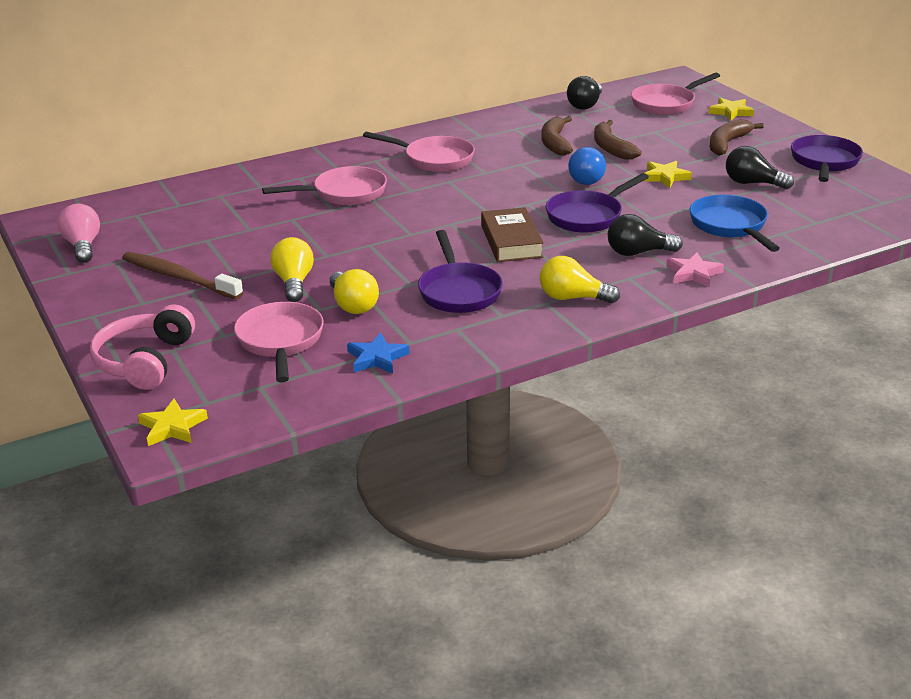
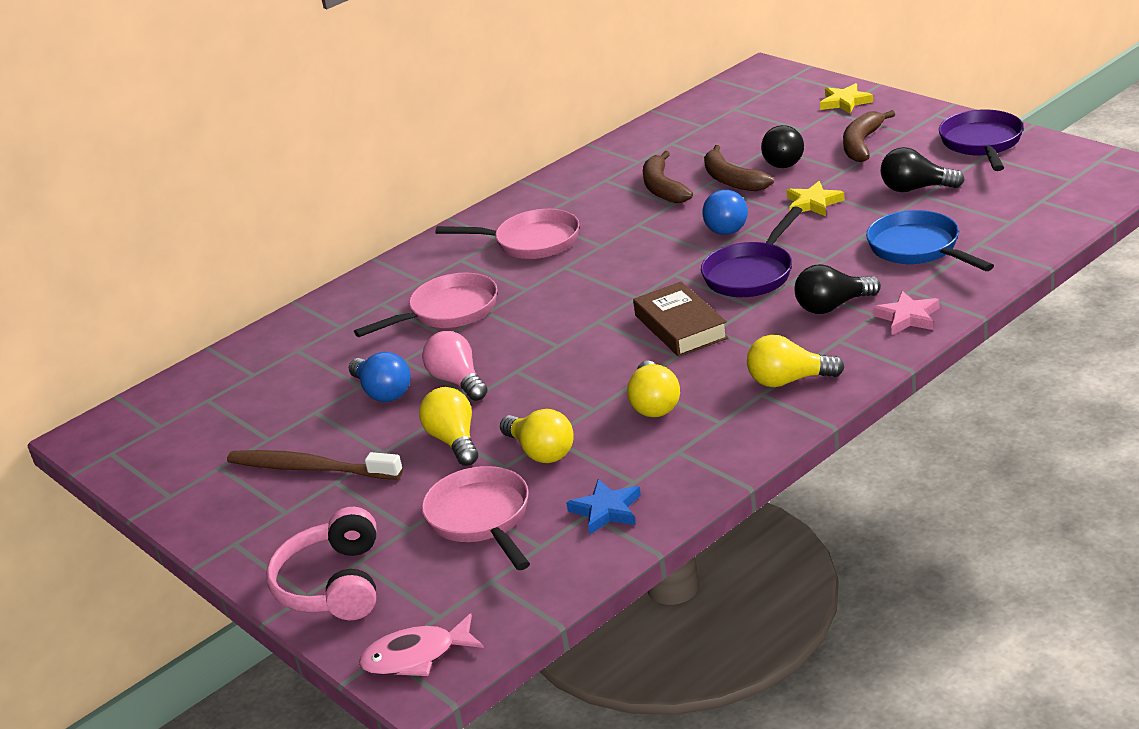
camera: 10 degrees left, 0 degrees up
(83, 246) = (165, 457): pink light bulb -> pink light bulb (458, 381)
(172, 427) = (416, 656): yellow star -> pink fish
(263, 237) = (383, 392): none -> blue light bulb
(458, 291) = (654, 404): purple pan -> yellow light bulb
(585, 105) = (672, 130): black light bulb -> black light bulb (784, 160)
(666, 104) = (765, 108): pink pan -> none

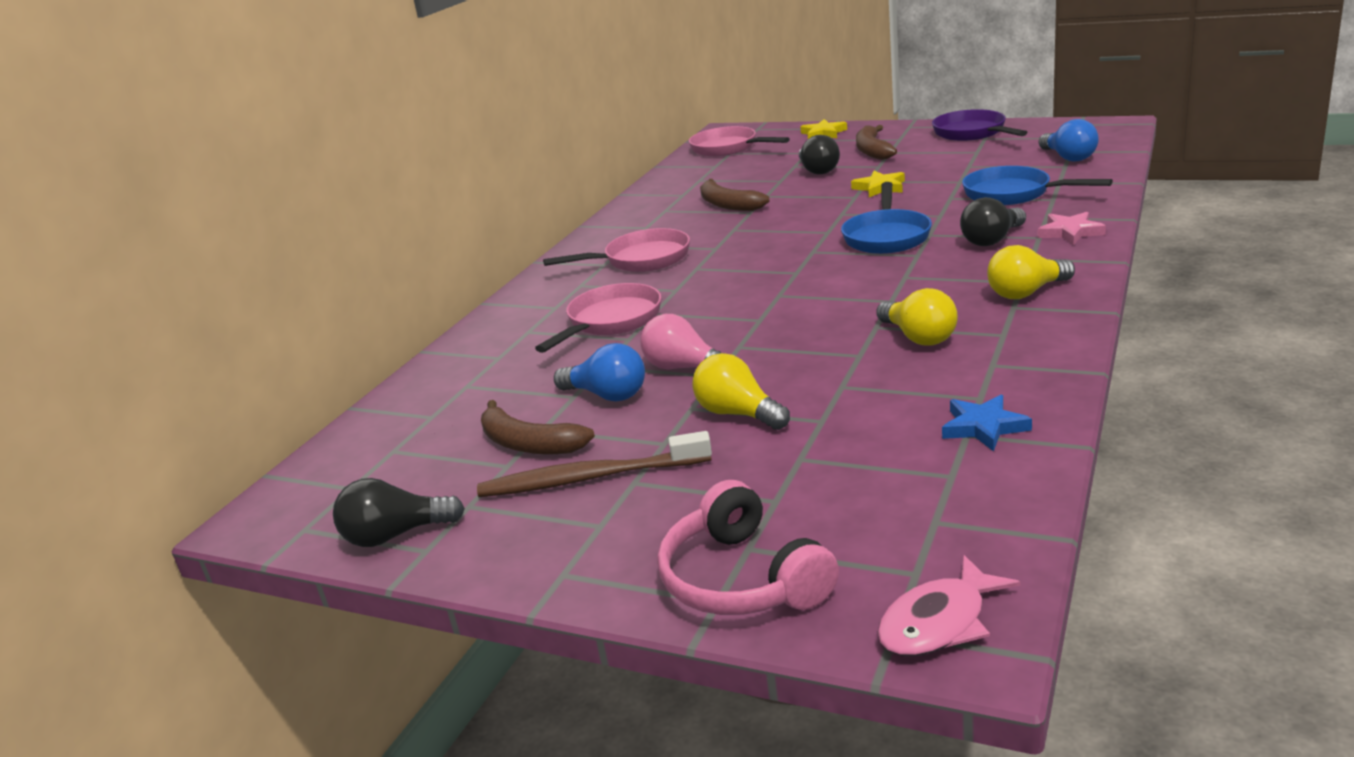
camera: 25 degrees left, 5 degrees down
(481, 519) = (852, 469): pink pan -> pink pan (728, 148)
(541, 452) = (847, 399): yellow light bulb -> none
(680, 327) = (868, 281): brown book -> none
(727, 226) = (820, 214): blue light bulb -> blue light bulb (1068, 157)
(732, 180) = (786, 189): brown banana -> brown banana (529, 444)
(751, 274) = (886, 236): purple pan -> blue pan
(916, 189) = (956, 164): black light bulb -> black light bulb (395, 535)

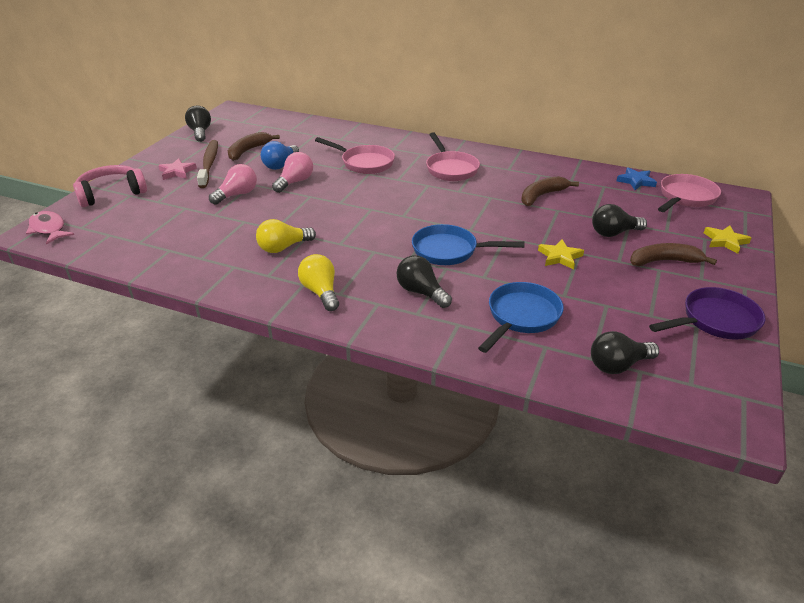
camera: 85 degrees right, 10 degrees up
(738, 414) = (237, 195): yellow light bulb -> pink light bulb
(983, 427) = (172, 255): blue star -> blue star (636, 181)
(1068, 157) = (618, 365): blue light bulb -> black light bulb
(1070, 232) = (419, 329): pink star -> pink star (177, 172)

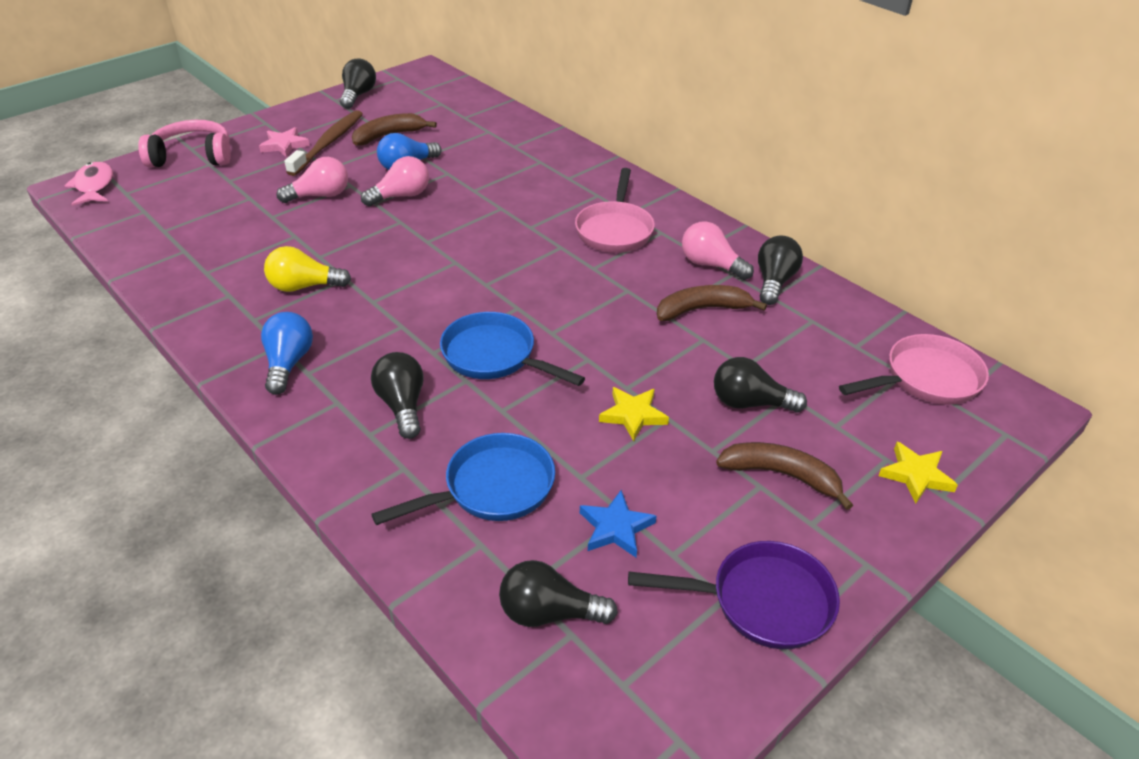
camera: 25 degrees right, 5 degrees up
(321, 292) = (288, 363): yellow light bulb -> blue light bulb
(364, 163) = (510, 190): pink pan -> none
(523, 173) = (711, 265): none -> pink light bulb
(565, 173) = (774, 282): none -> black light bulb
(636, 181) = (871, 327): blue star -> blue star (615, 527)

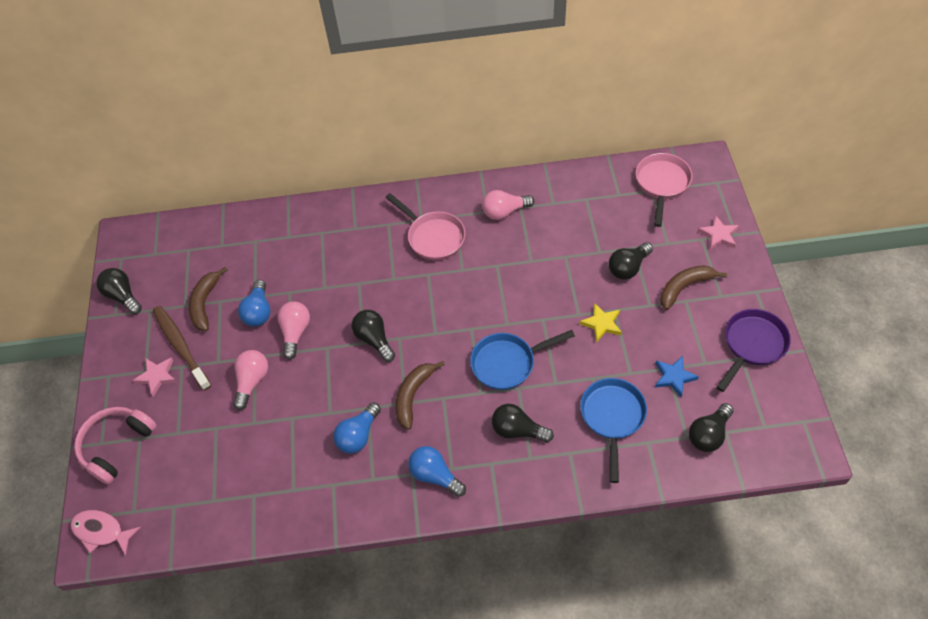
camera: 50 degrees left, 15 degrees up
(304, 286) = (358, 435): yellow light bulb -> blue light bulb
(702, 309) = (540, 241): brown banana -> brown banana (413, 396)
(774, 282) = (542, 193): black light bulb -> black light bulb (374, 339)
(916, 475) = (718, 235): yellow star -> pink star

